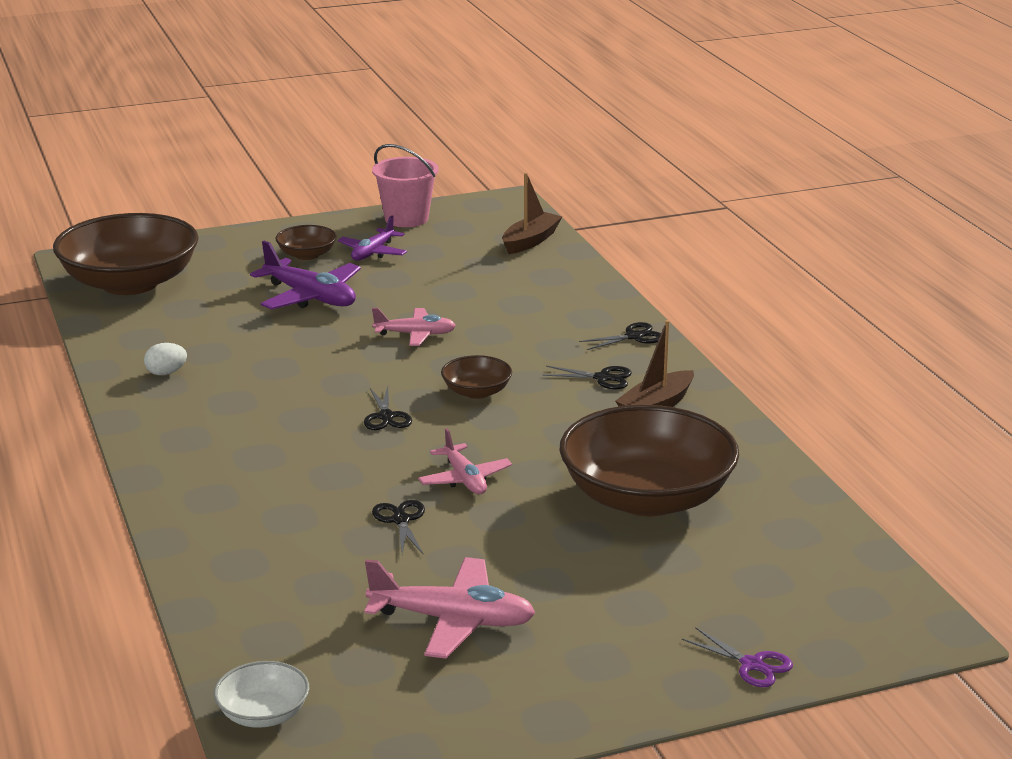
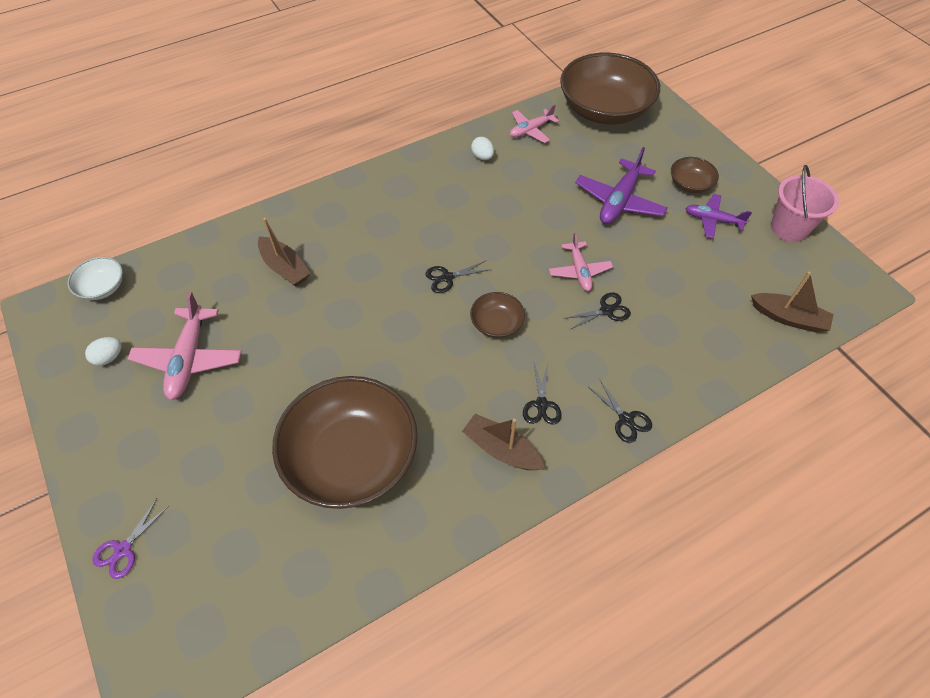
camera: 80 degrees right, 30 degrees up
(306, 538) = (285, 268): none -> brown boat
(401, 520) = (309, 311): black scissors -> black scissors (606, 310)
(422, 697) = (109, 357): none -> white egg
(464, 479) = (366, 337): pink plane -> pink plane (531, 130)

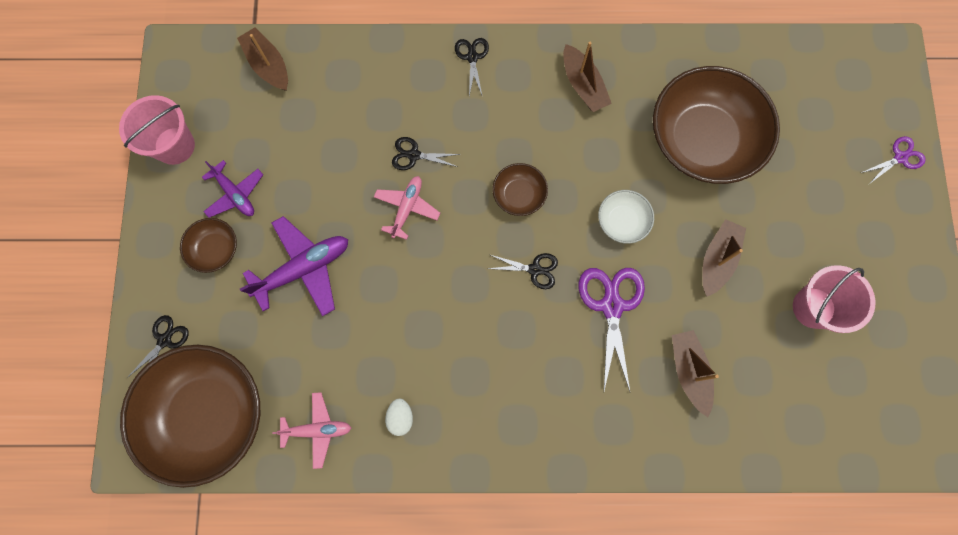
camera: 150 degrees left, 20 degrees up
(102, 287) = (884, 449): white bowl -> white bowl (622, 221)
(109, 357) = (889, 350): white egg -> none
(189, 359) = (813, 307): pink plane -> pink bucket
(293, 356) = (717, 259): none -> brown boat
(370, 282) = (611, 306): none -> purple scissors
(541, 404) = (529, 103): black scissors -> black scissors (164, 340)

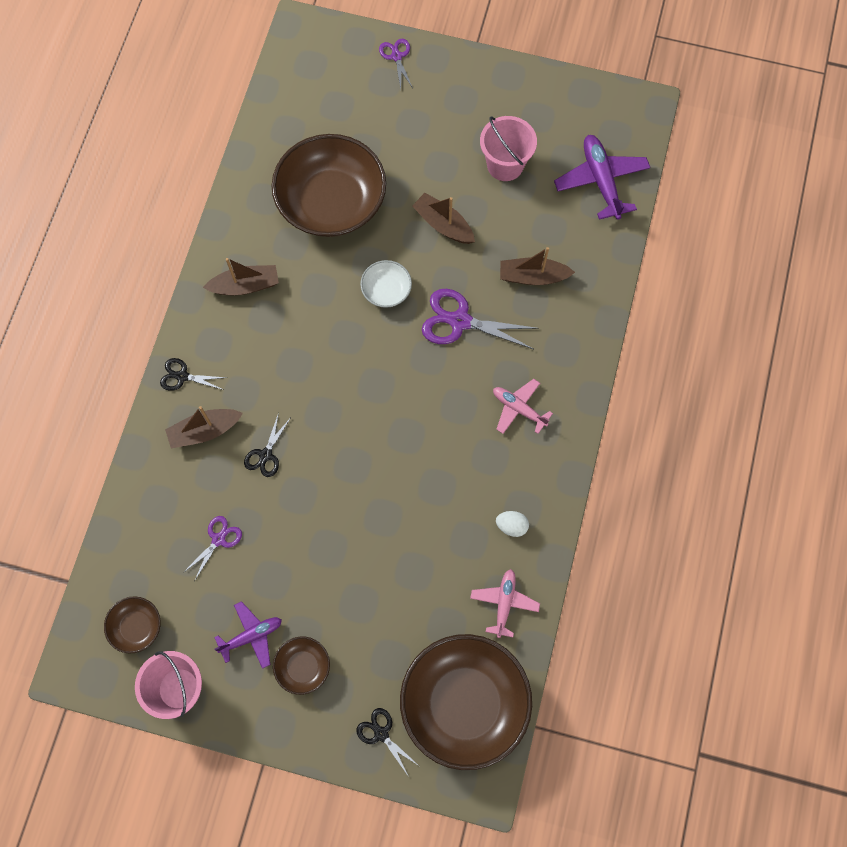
camera: 75 degrees left, 5 degrees down
(268, 65) = (122, 575): brown boat -> brown boat (204, 431)
(303, 269) = (348, 584): purple plane -> purple plane (601, 181)
(320, 137) = (218, 539): none -> purple scissors
(407, 208) = (317, 474): pink plane -> pink plane (519, 409)
(519, 195) = (335, 371): brown bowl -> brown bowl (136, 627)
(534, 269) = (409, 376): black scissors -> none

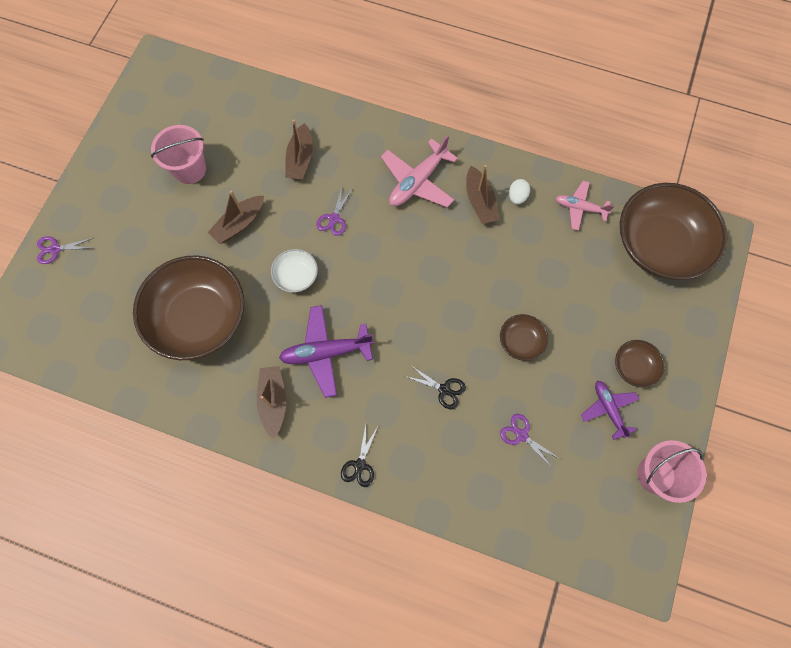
camera: 85 degrees left, 0 degrees up
(136, 627) = (601, 514): brown bowl -> brown bowl (521, 341)
(204, 431) = (417, 445): brown boat -> brown boat (480, 201)
(381, 734) = (686, 308): black scissors -> none
(460, 321) = (334, 218): purple scissors -> purple scissors, size x0.56
(519, 409) = (417, 181): pink plane -> pink plane, size x1.58
(601, 181) = (220, 99): purple plane -> purple plane (326, 352)

